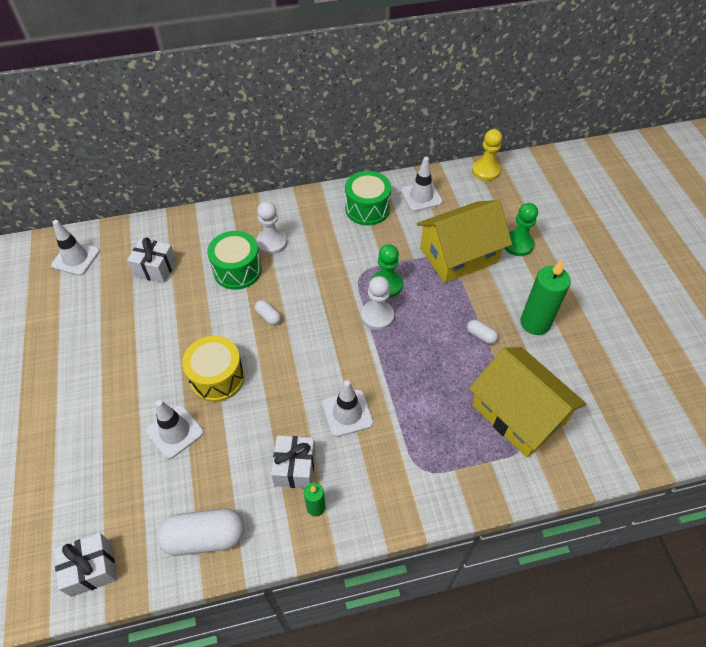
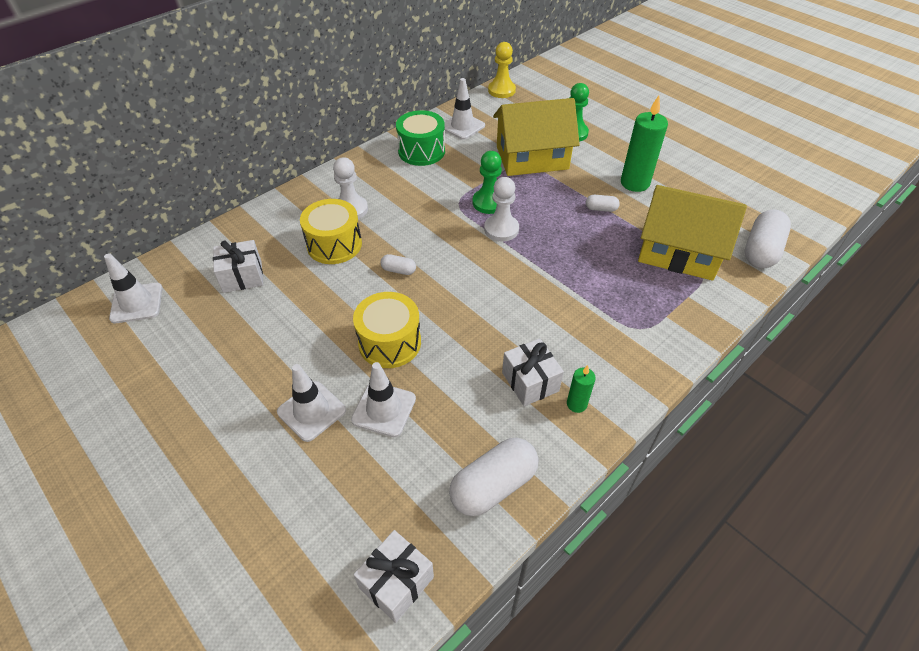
camera: 30 degrees left, 5 degrees down
(237, 270) = (334, 245): green drum -> yellow drum
(347, 413) = (539, 315): white traffic cone -> white traffic cone (311, 411)
(459, 255) = (532, 157): yellow house -> yellow house turned 45 degrees clockwise
(601, 451) = (761, 251): none -> white capsule

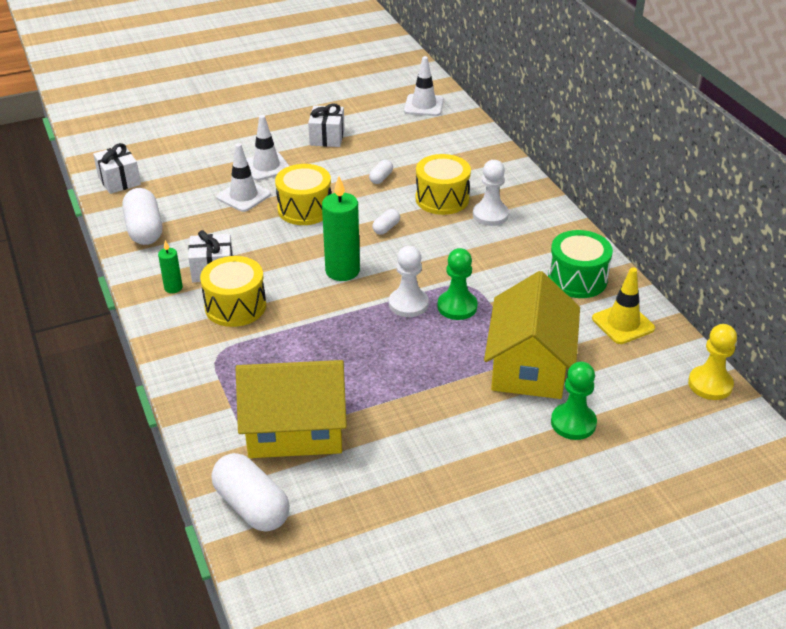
camera: 110 degrees right, 10 degrees down
(242, 277) = (426, 150): white gift -> white gift (327, 137)
(462, 126) = (623, 323): white traffic cone -> yellow traffic cone
(572, 340) = (235, 306): none -> yellow drum
(601, 209) = (402, 391): white capsule -> white capsule (381, 178)
(635, 183) = (436, 442): green candle -> green candle (342, 271)
(679, 252) = (295, 428): yellow house -> yellow house turned 45 degrees clockwise

